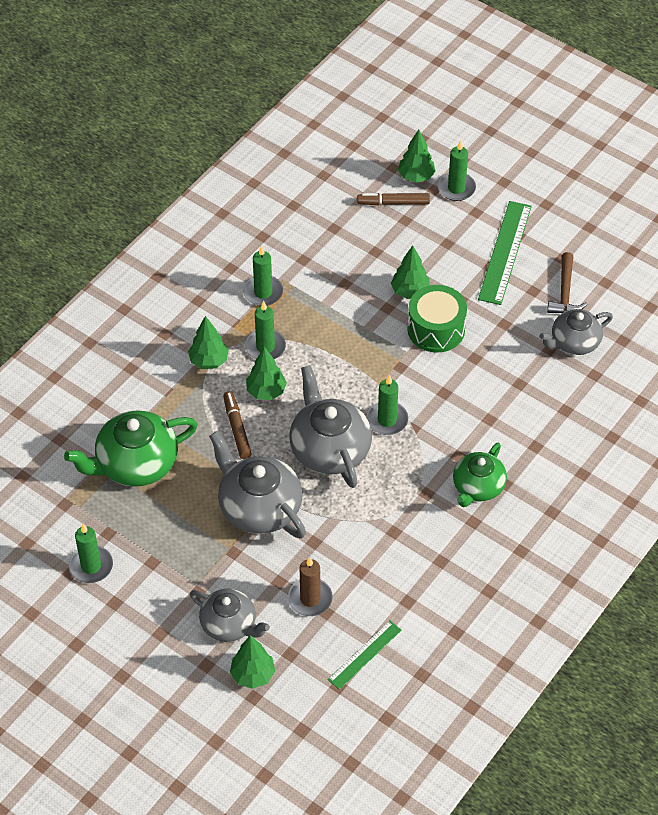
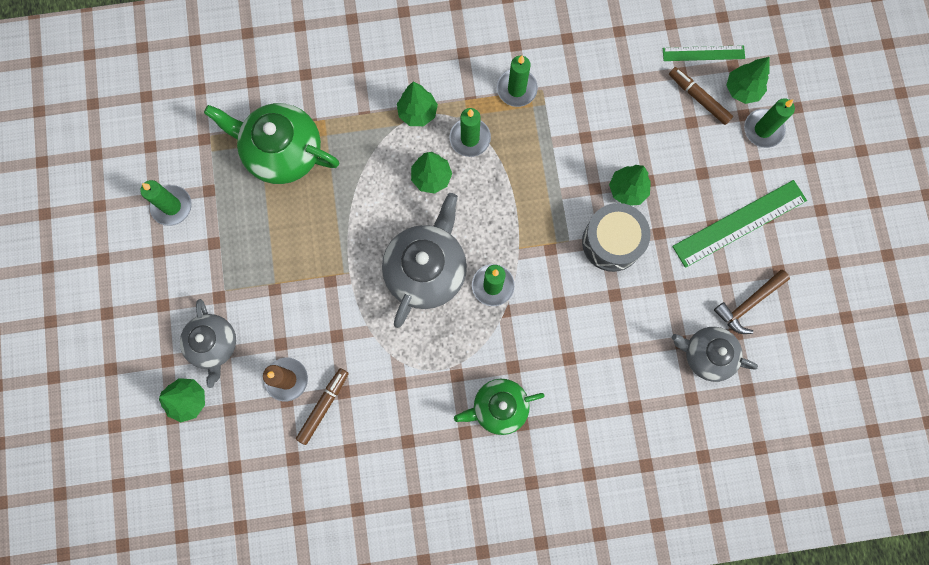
camera: 45 degrees right, 25 degrees up
(237, 428) = (379, 189): brown marker -> brown marker (323, 406)
(259, 507) = (328, 270): grey teapot -> none
(364, 654) = (277, 462): green ruler -> green ruler (703, 53)
(436, 329) = (612, 242): green drum -> grey drum

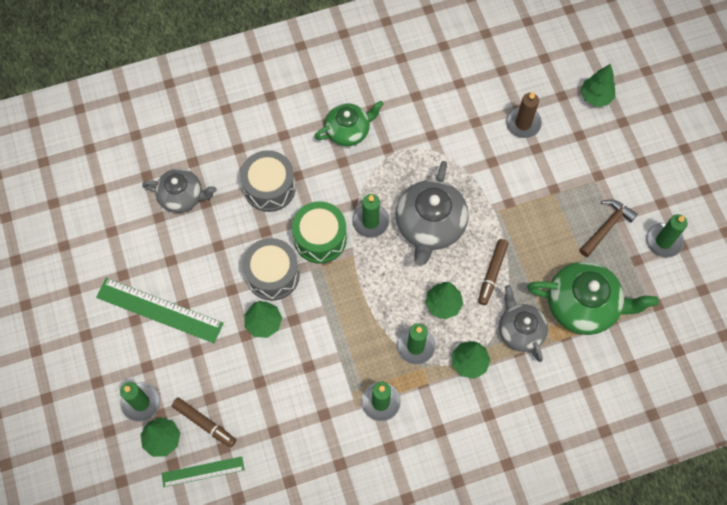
camera: 170 degrees right, 10 degrees down
(213, 344) = (589, 139): grey teapot -> grey teapot (520, 330)
(323, 406) = (488, 109): brown marker -> brown marker (492, 273)
(553, 275) = (320, 238): none -> green drum
(603, 348) = (269, 188): none -> grey drum
(739, 223) = (159, 310): green ruler -> green ruler turned 60 degrees clockwise
(748, 304) = (149, 242): brown hammer -> brown hammer (606, 227)

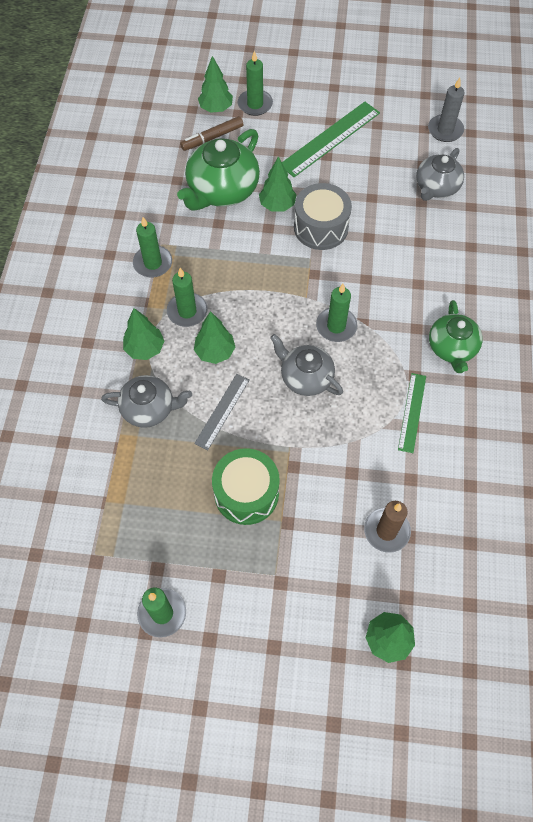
camera: 115 degrees right, 5 degrees down
(106, 212) = (445, 130): none -> grey candle
(203, 472) = (173, 125): green ruler -> green ruler (412, 412)
(269, 188) = (414, 256): grey drum -> none
(320, 238) = (339, 277): green drum -> green drum (246, 493)
(430, 225) = (305, 377): grey teapot -> grey teapot, size x0.65
(492, 273) = (222, 411): brown marker -> grey ruler
(583, 305) = (140, 482): green teapot -> green teapot (222, 190)
(606, 227) = (213, 556): brown hammer -> none

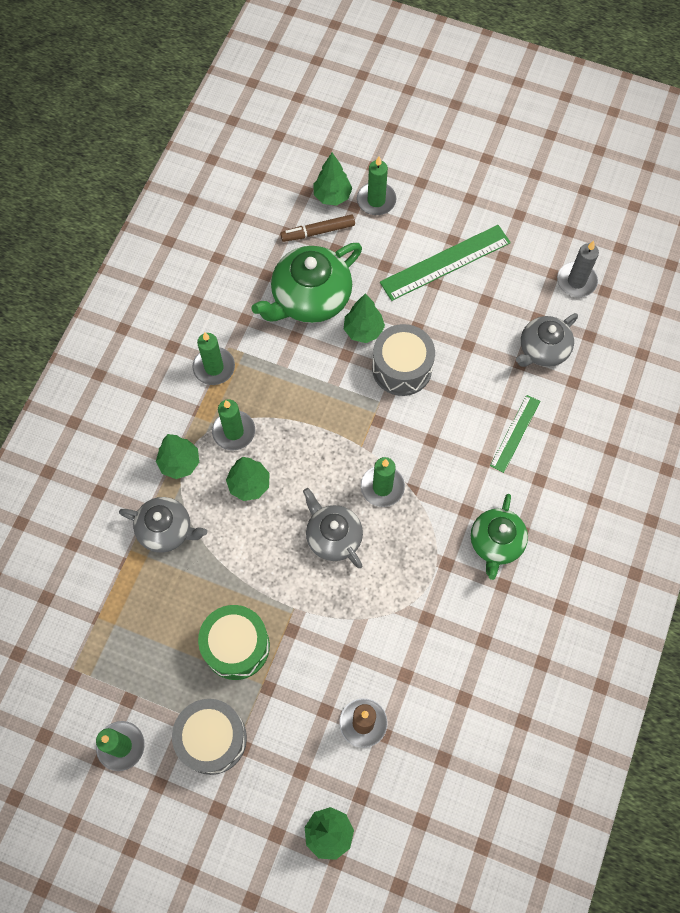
camera: 15 degrees right, 5 degrees up
(222, 411) = (238, 552): grey ruler -> none
(249, 583) = (212, 739): none -> grey drum
(412, 412) = (430, 603): green ruler -> green ruler (515, 433)

